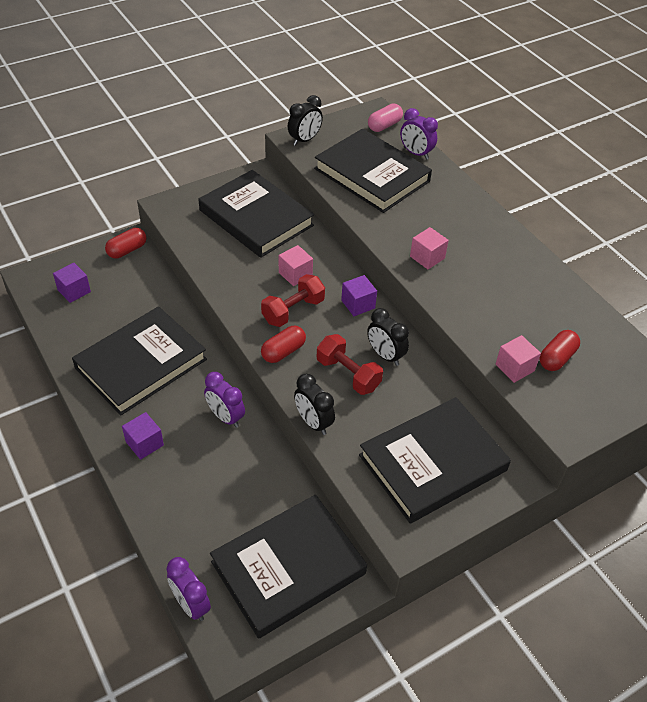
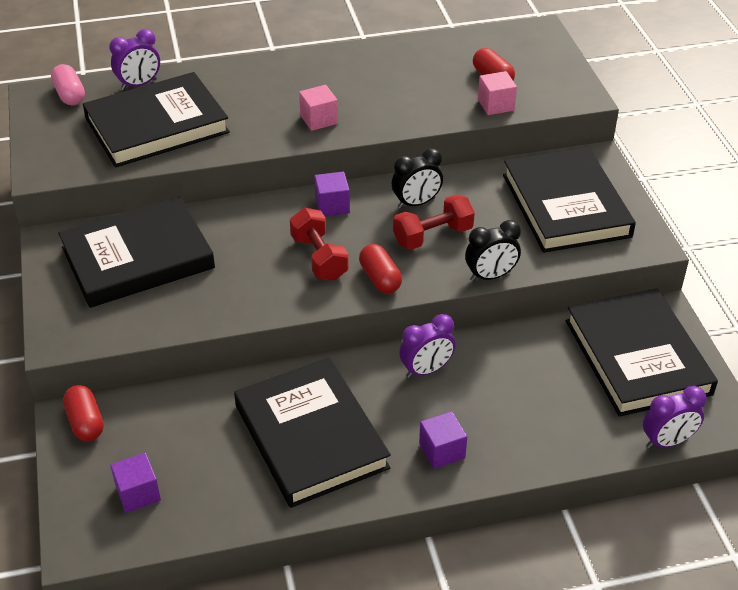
camera: 70 degrees left, 5 degrees down
(295, 274) = (259, 244): pink cube -> none
(304, 140) = (51, 164): black clock -> none

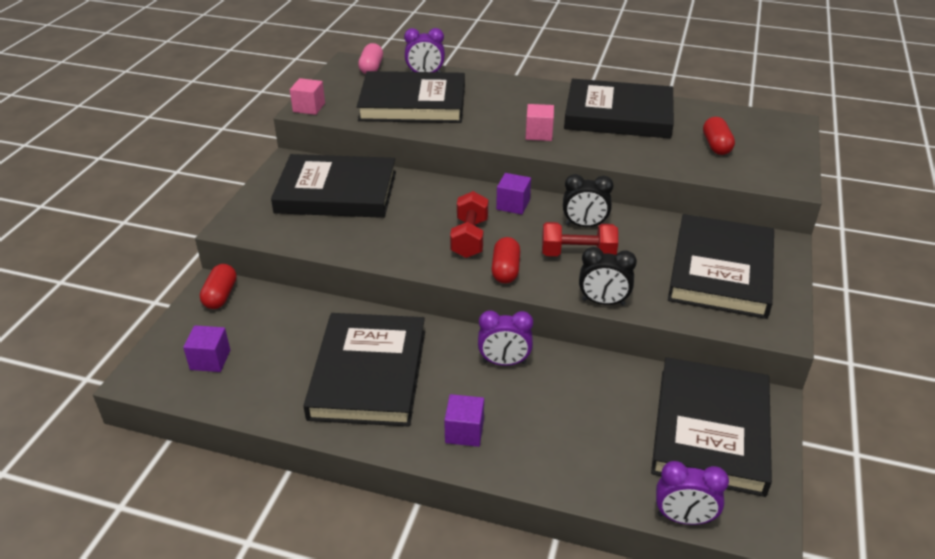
camera: 30 degrees right, 5 degrees down
(378, 71) = (618, 115): none -> black book
(496, 105) = (702, 166): pink cube -> pink cube (309, 107)

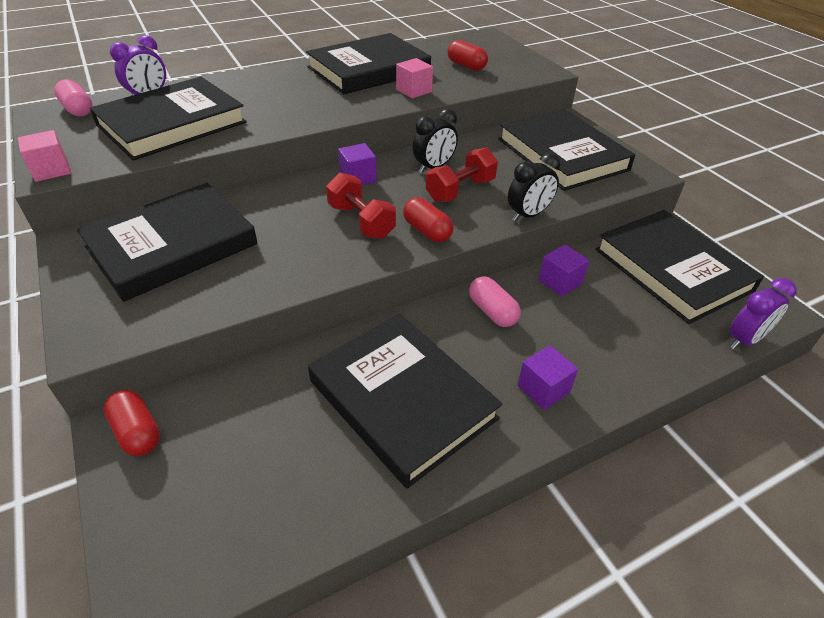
camera: 45 degrees left, 5 degrees up
(210, 360) = (217, 510): purple cube -> purple cube (560, 282)
(504, 362) = (492, 312): purple clock -> pink capsule
(539, 134) = (328, 105): pink cube -> pink cube (414, 91)

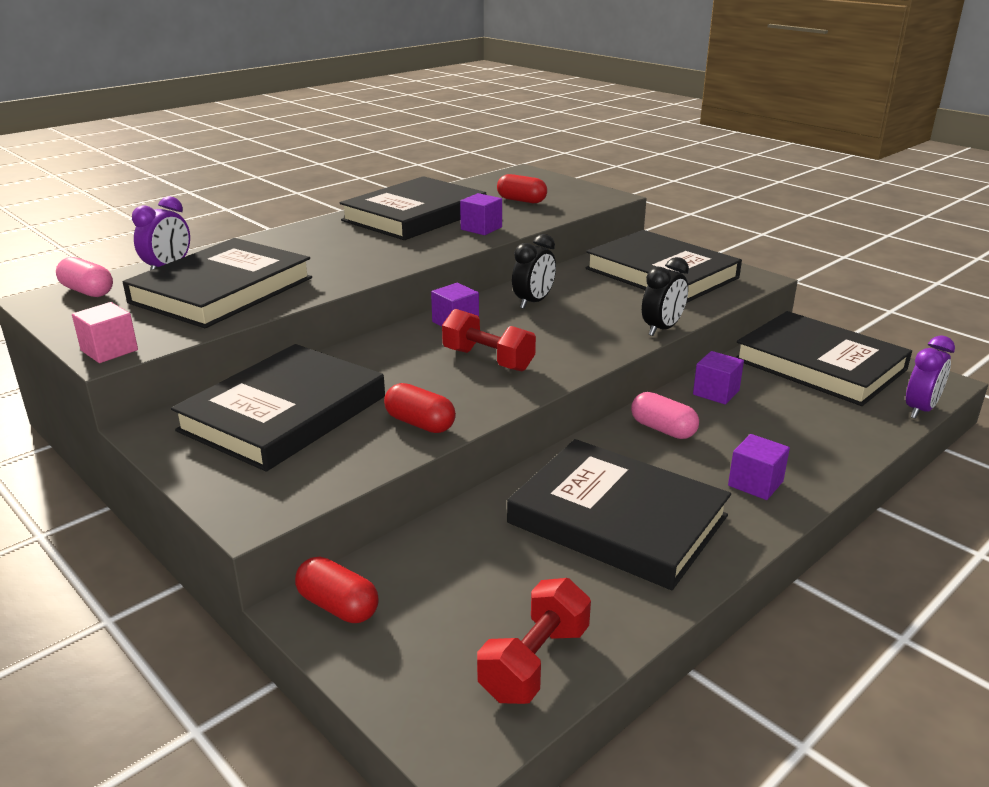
camera: 15 degrees left, 15 degrees down
(414, 91) = (481, 228): pink cube -> purple cube
(427, 231) = (566, 357): red capsule -> red capsule (420, 423)
(460, 190) = (576, 318): red dumbbell -> red dumbbell (534, 662)

